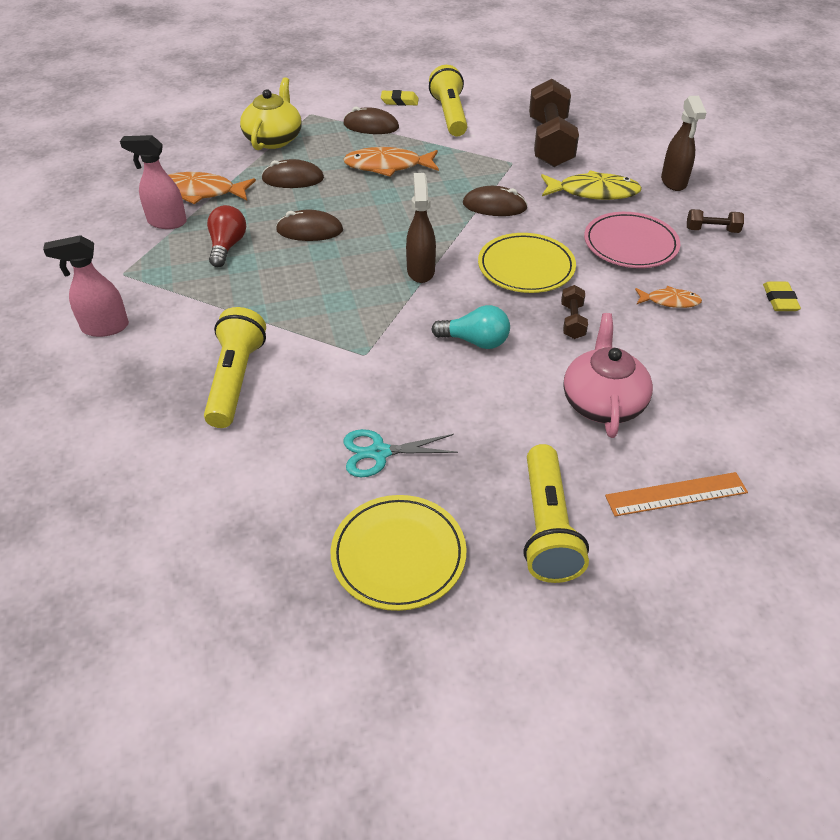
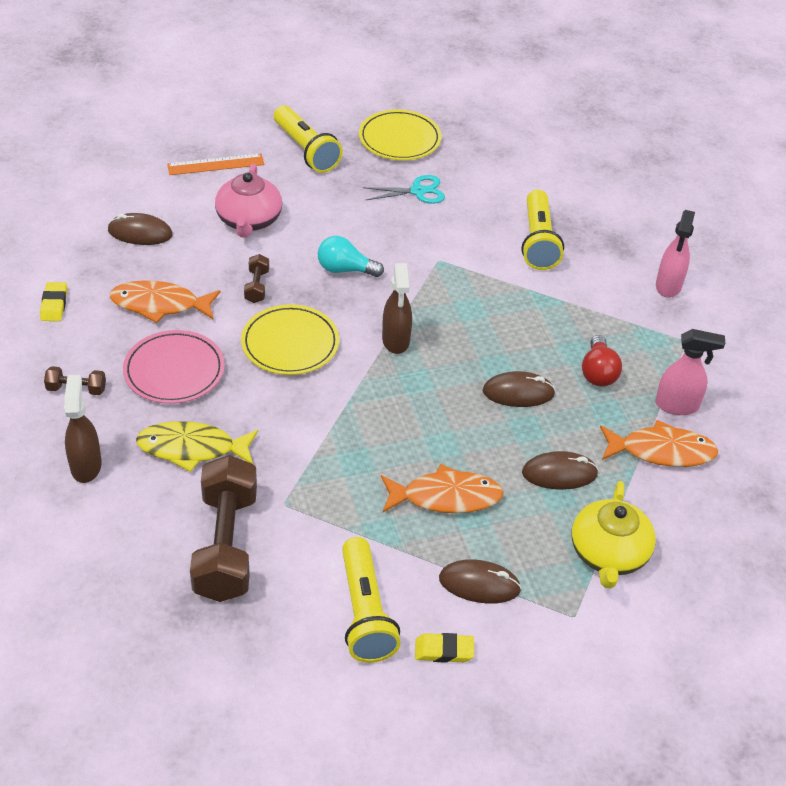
camera: 175 degrees right, 0 degrees up
(105, 328) = (668, 286): pink spray bottle -> pink spray bottle turned 120 degrees clockwise
(494, 206) = (314, 427): brown mouse -> brown mouse (140, 233)
(547, 526) = (306, 150): yellow flashlight -> yellow flashlight turned 150 degrees clockwise
(669, 301) = (160, 305): orange fish -> orange fish, size x1.78

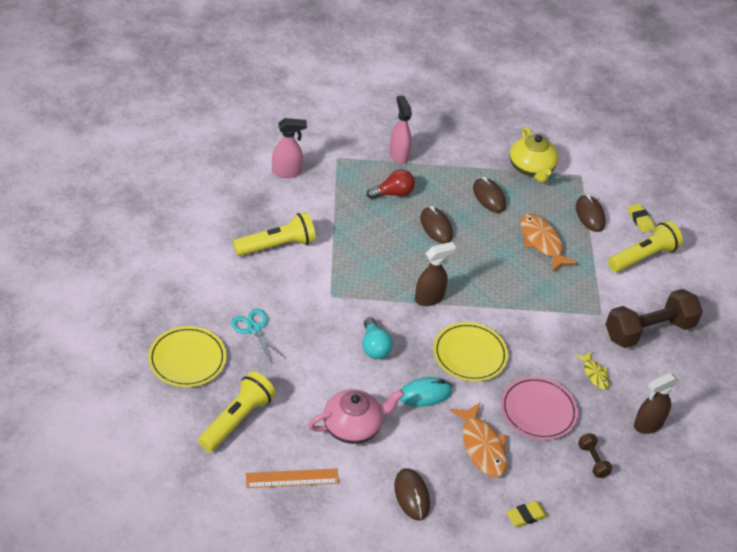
camera: 115 degrees left, 0 degrees up
(192, 448) = (594, 374): yellow fish -> yellow fish, size x0.56
(216, 164) = (292, 478): orange ruler -> orange ruler turned 60 degrees counterclockwise
(257, 286) = (425, 394): brown dumbbell -> turquoise mouse
(608, 554) = (531, 168): yellow teapot -> yellow teapot turned 90 degrees clockwise
(661, 451) = (441, 157): orange fish -> none

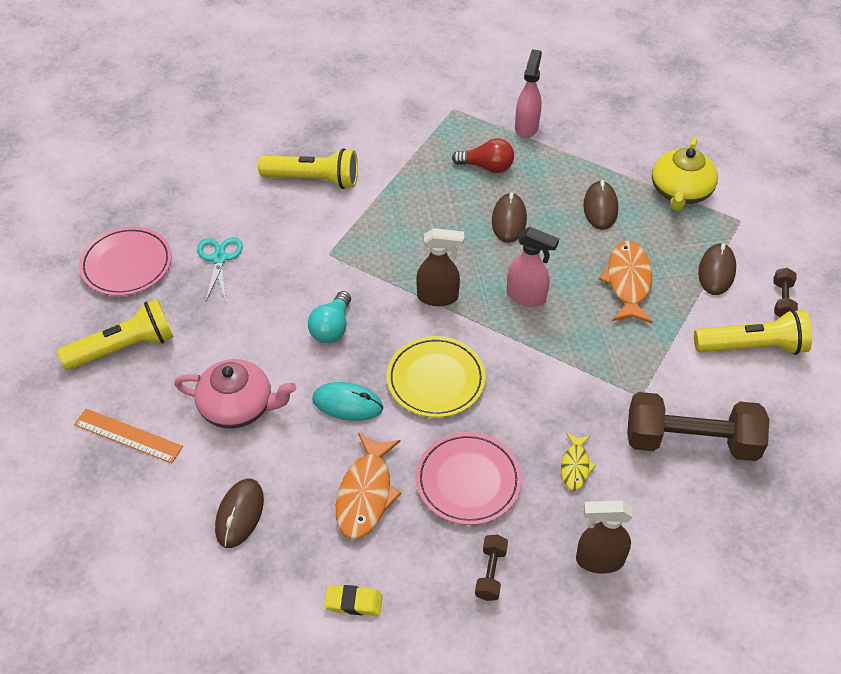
camera: 35 degrees right, 5 degrees up
(187, 359) = (127, 264): yellow plate -> pink plate
(287, 172) = (386, 107): pink spray bottle -> pink spray bottle (526, 297)
(640, 220) = (782, 300): yellow eraser -> brown dumbbell

